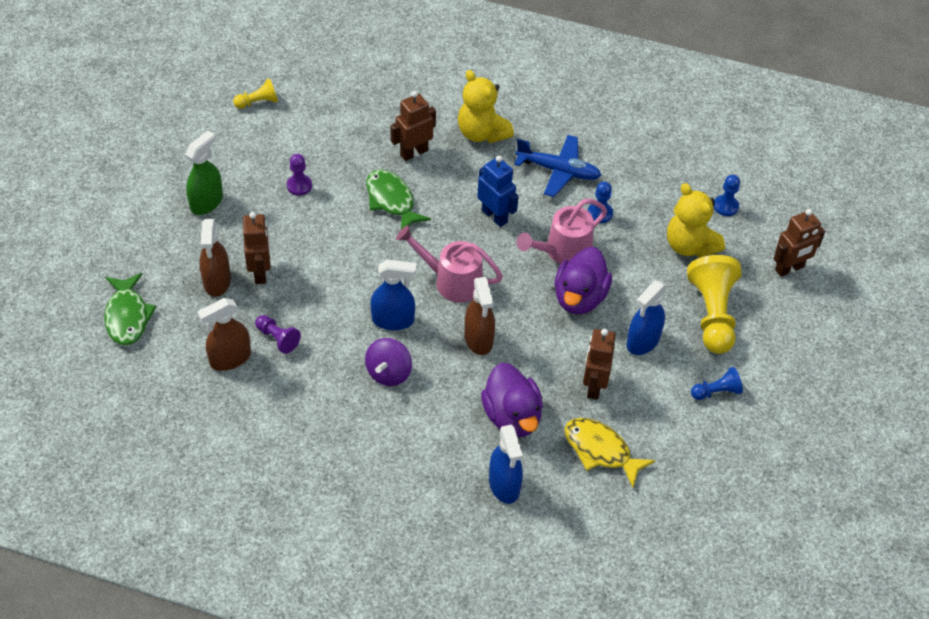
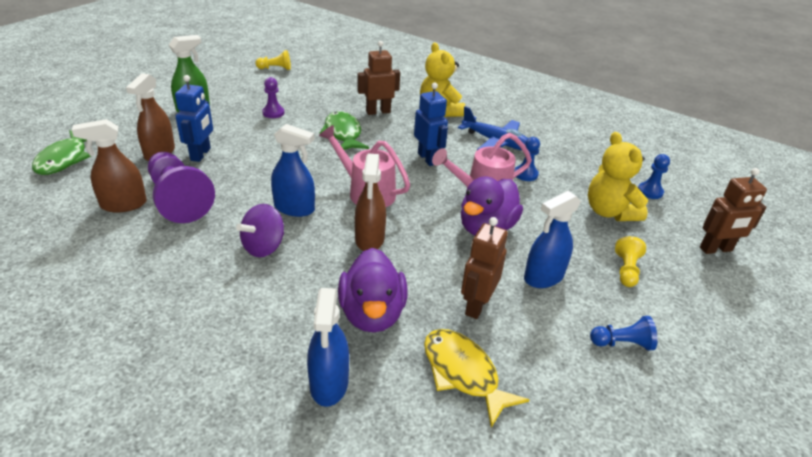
camera: 15 degrees right, 15 degrees down
(260, 272) = (201, 154): brown robot -> blue robot
(277, 338) = (178, 199): purple pawn -> purple pawn, size x2.01
(712, 315) = (626, 270): yellow pawn -> yellow pawn, size x0.50

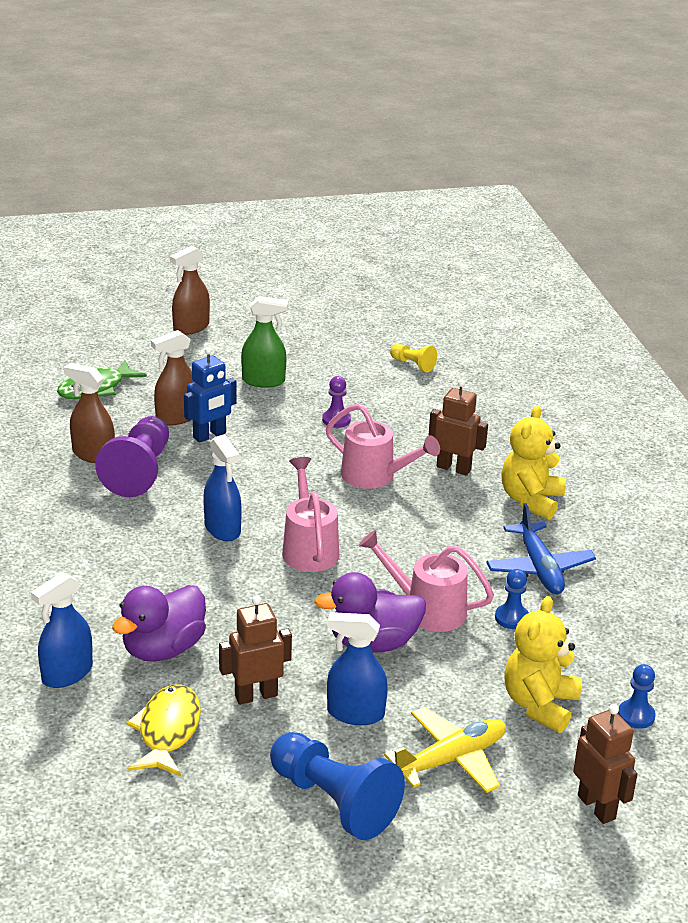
camera: 45 degrees right, 5 degrees down
(264, 247) = (153, 549): purple spinning top -> none
(343, 134) = (375, 476): green fish -> pink watering can
(369, 239) = (248, 591): brown spray bottle -> brown spray bottle (191, 327)
(428, 159) = (426, 546): blue robot -> none
(622, 343) = (334, 801): blue pawn -> blue pawn, size x2.01
(626, 270) = (451, 759): yellow pawn -> yellow plane
(716, 249) = (597, 807): brown robot -> brown robot turned 150 degrees counterclockwise

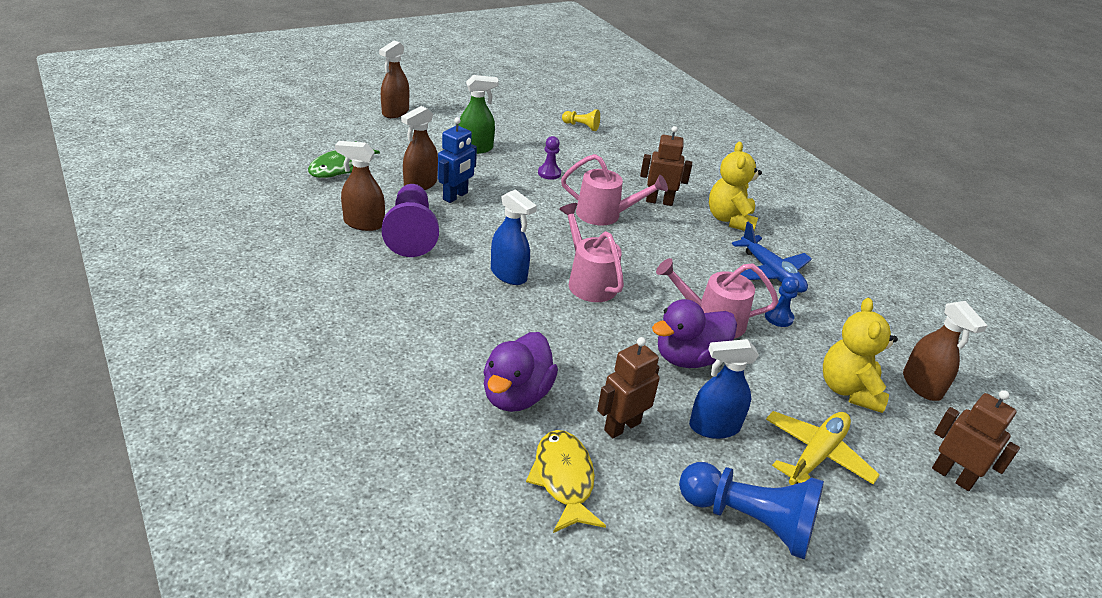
camera: 20 degrees left, 5 degrees up
(67, 674) = (439, 438): blue spray bottle -> none
(636, 715) = (922, 385): blue pawn -> brown spray bottle

